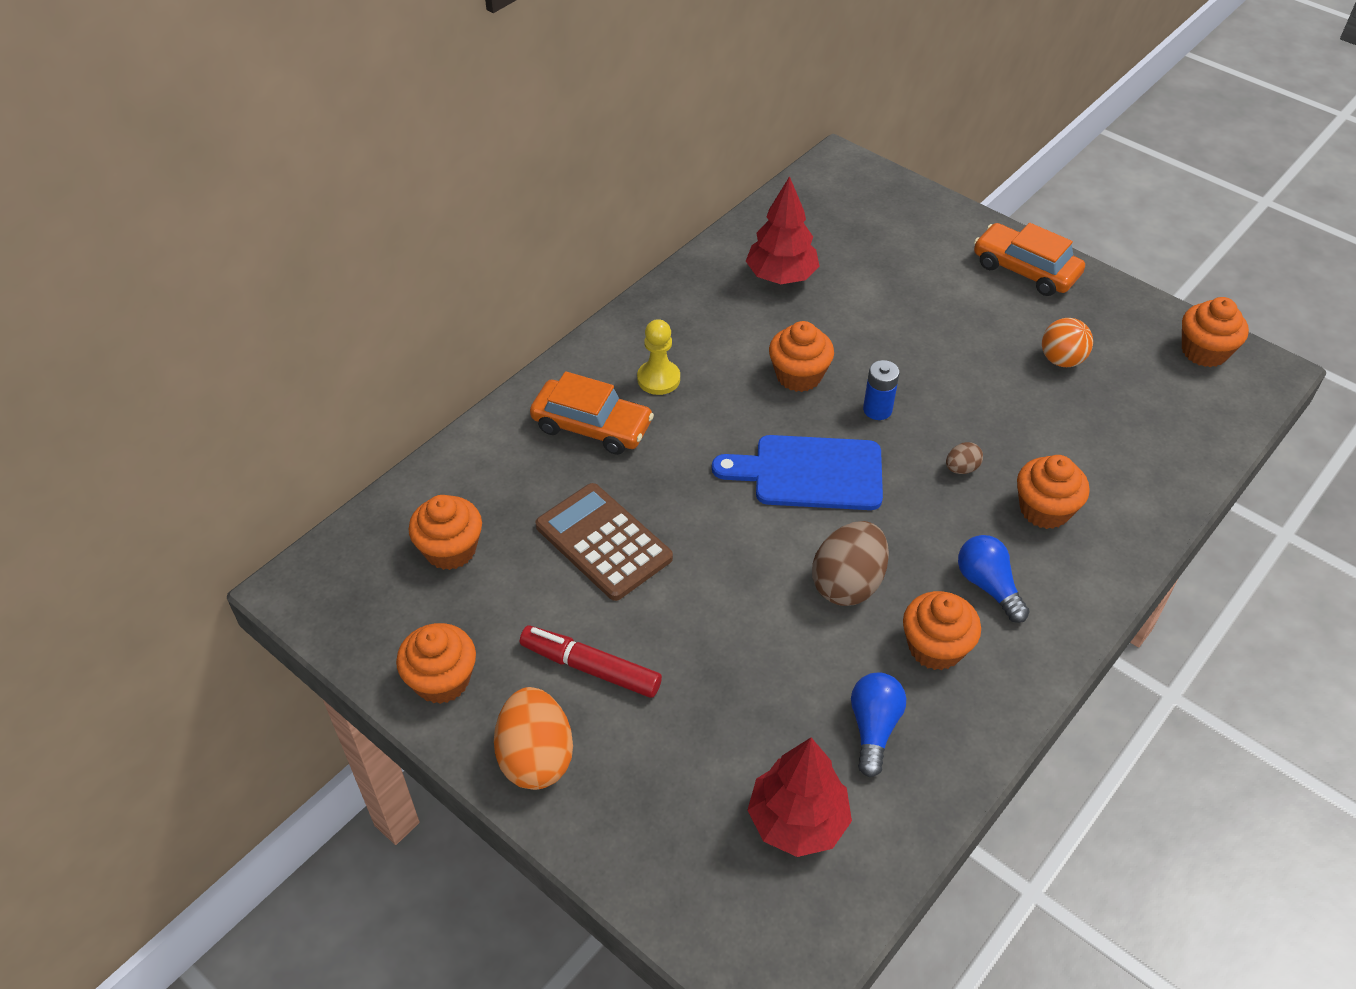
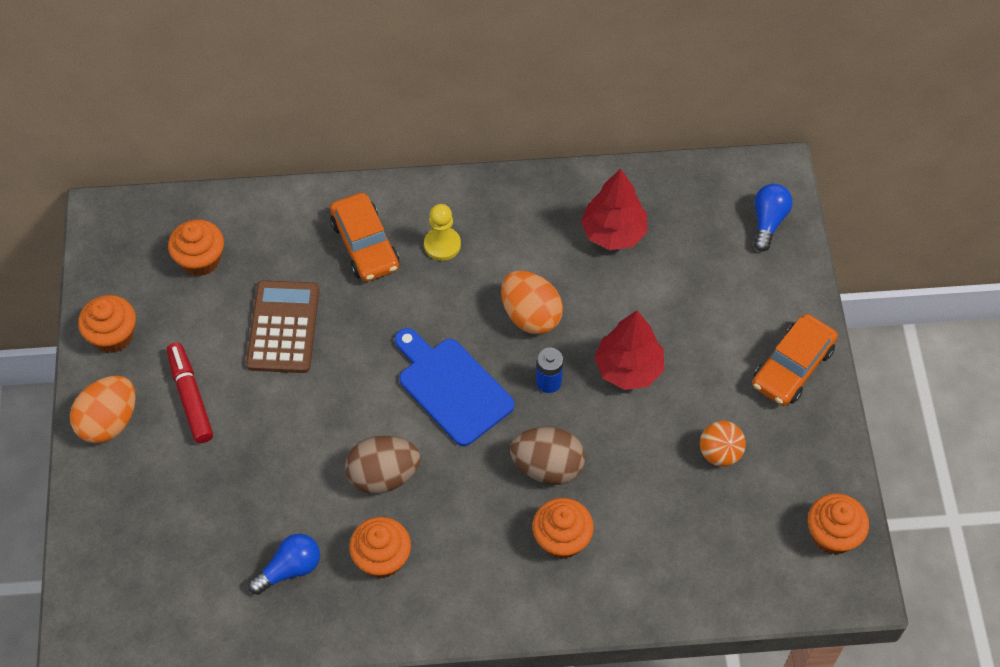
camera: 45 degrees right, 10 degrees up
(797, 821) = (190, 578): red tree -> red tree (628, 368)
(798, 375) = (530, 315): orange cupcake -> orange egg
(961, 468) = (547, 467): brown egg -> brown egg, size x2.12
(988, 586) = (461, 552): blue light bulb -> blue light bulb (768, 222)
(1025, 270) = (792, 367): orange car -> orange car turned 135 degrees counterclockwise

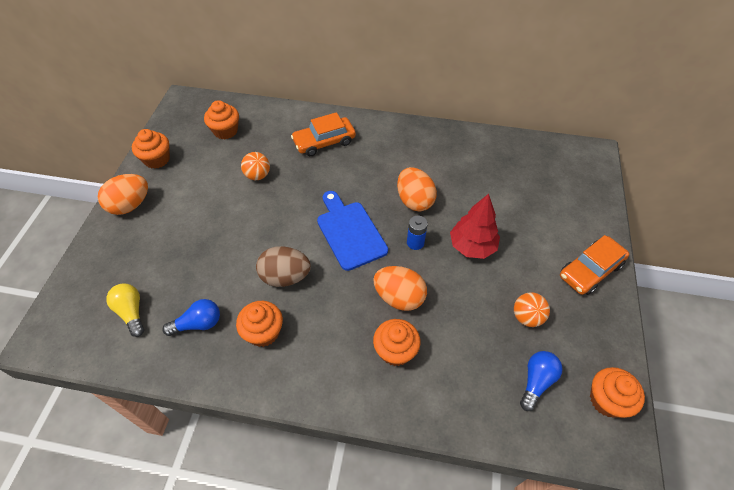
camera: 15 degrees right, 5 degrees down
(190, 397) = (185, 202): red marker -> none
(190, 577) = (131, 312): none -> yellow light bulb
(283, 327) = (258, 175): brown calculator -> orange ball
(365, 245) = (324, 142): orange car -> orange car turned 75 degrees clockwise
(442, 245) = (371, 151): yellow pawn -> none
(547, 467) = (399, 297): brown egg -> orange egg
(613, 233) = (480, 165): red tree -> none
(768, 222) = (585, 178): blue light bulb -> blue light bulb (536, 381)

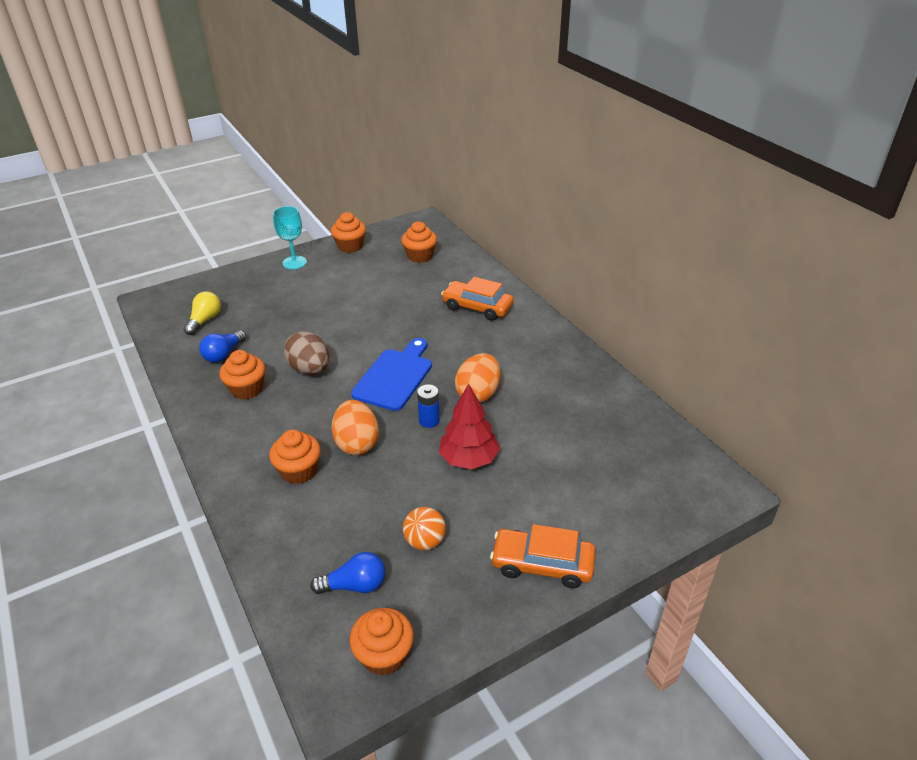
camera: 50 degrees right, 15 degrees down
(130, 205) = (294, 262): orange egg -> turquoise goblet
(198, 324) = (224, 354): blue light bulb -> blue light bulb turned 90 degrees clockwise
(258, 175) = (394, 297): orange ball -> none

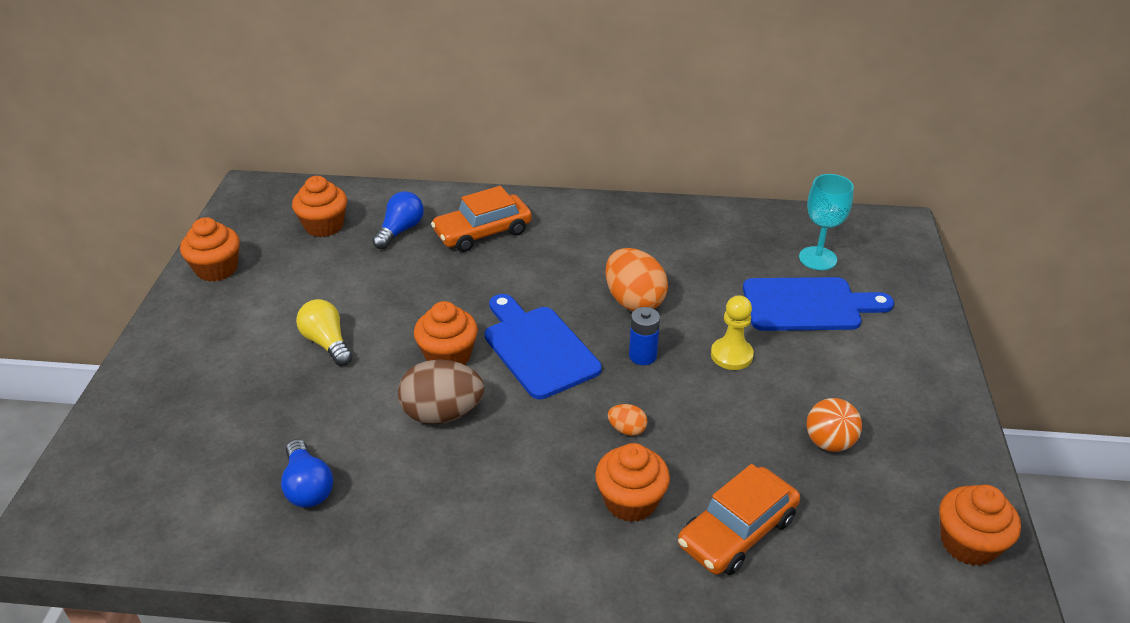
camera: 55 degrees left, 0 degrees up
(205, 320) = (195, 478): yellow light bulb -> yellow light bulb (327, 343)
(247, 389) = (416, 491): orange cupcake -> orange cupcake (448, 356)
(294, 262) = (179, 333): turquoise goblet -> turquoise goblet (817, 258)
(354, 585) = (856, 527): blue light bulb -> blue light bulb (400, 230)
(357, 443) = (627, 430): orange egg -> orange egg, size x0.47
(469, 459) = (731, 355): red tree -> yellow pawn
(542, 564) = (916, 375): orange car -> orange car (737, 531)
(563, 475) = (807, 305): none -> blue cutting board

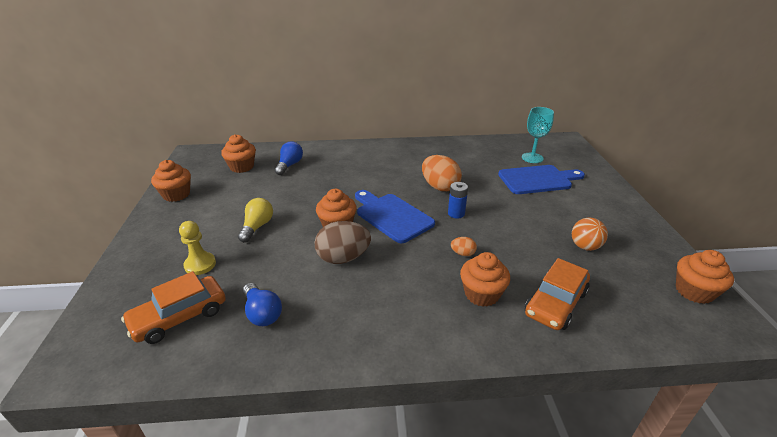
camera: 10 degrees left, 5 degrees down
(327, 343) = (257, 227): yellow light bulb -> yellow light bulb turned 60 degrees clockwise
(483, 232) = (339, 162): orange car -> orange car (179, 316)
(731, 355) = (507, 208): yellow pawn -> yellow pawn (200, 265)

